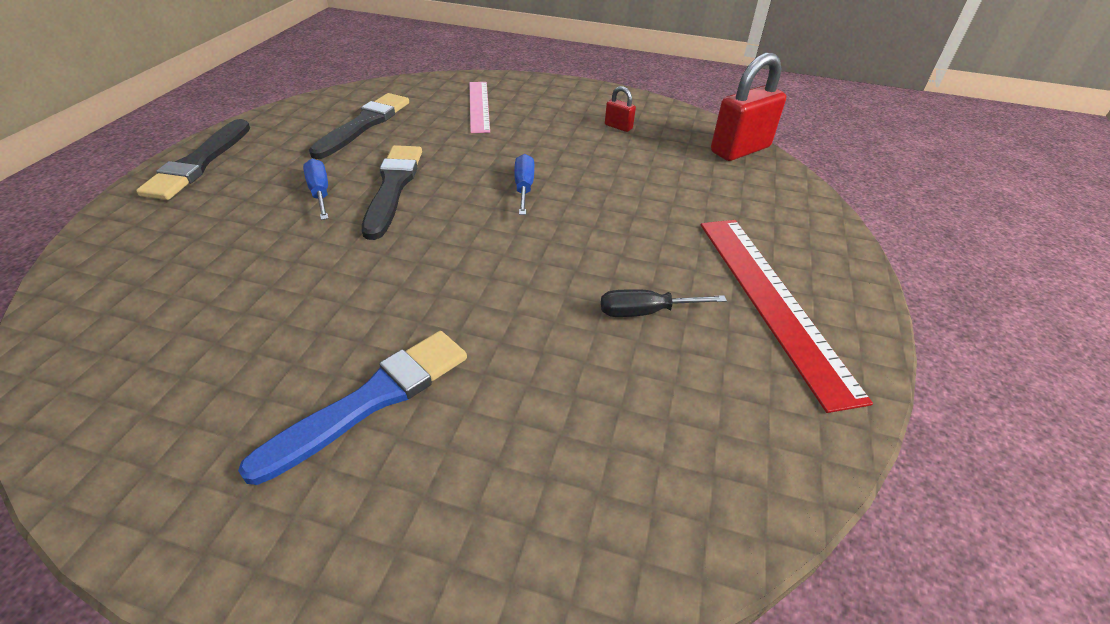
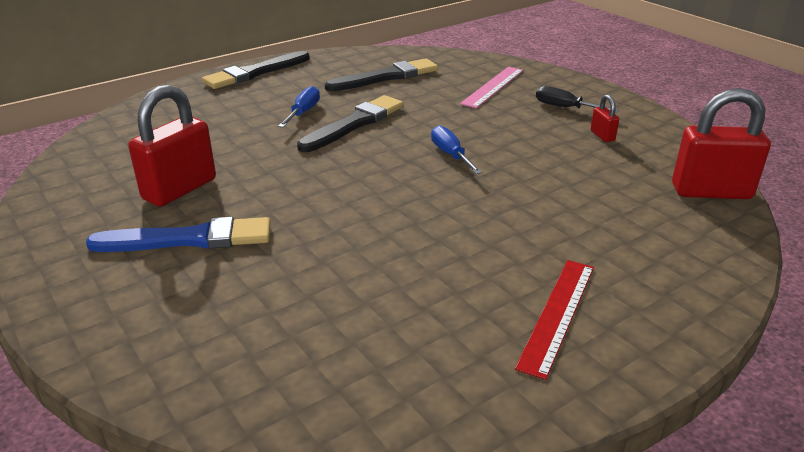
camera: 40 degrees right, 10 degrees down
(280, 345) = (179, 189): none -> red padlock
(524, 188) = (451, 155): blue screwdriver -> blue screwdriver turned 60 degrees counterclockwise
(646, 312) = (432, 272): black screwdriver -> black screwdriver (565, 108)
(772, 301) = (557, 314): red ruler -> red ruler, size x0.63

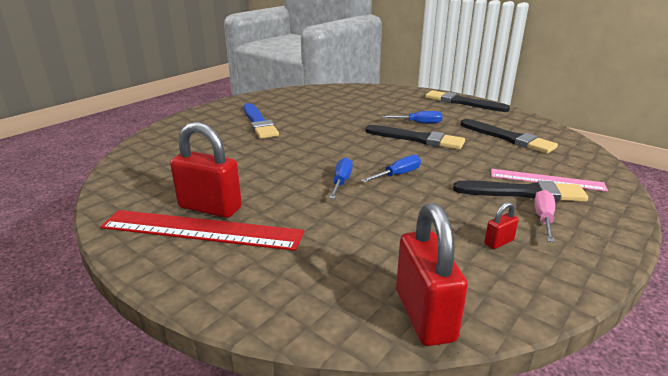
camera: 75 degrees right, 5 degrees down
(179, 189) = (304, 112): red padlock -> red padlock (210, 208)
(455, 193) = (341, 182): none -> blue screwdriver
(515, 103) = (523, 193): none -> black brush
(557, 314) = (202, 230): red ruler -> red ruler, size x1.58
(565, 108) = (543, 219): black screwdriver -> pink screwdriver

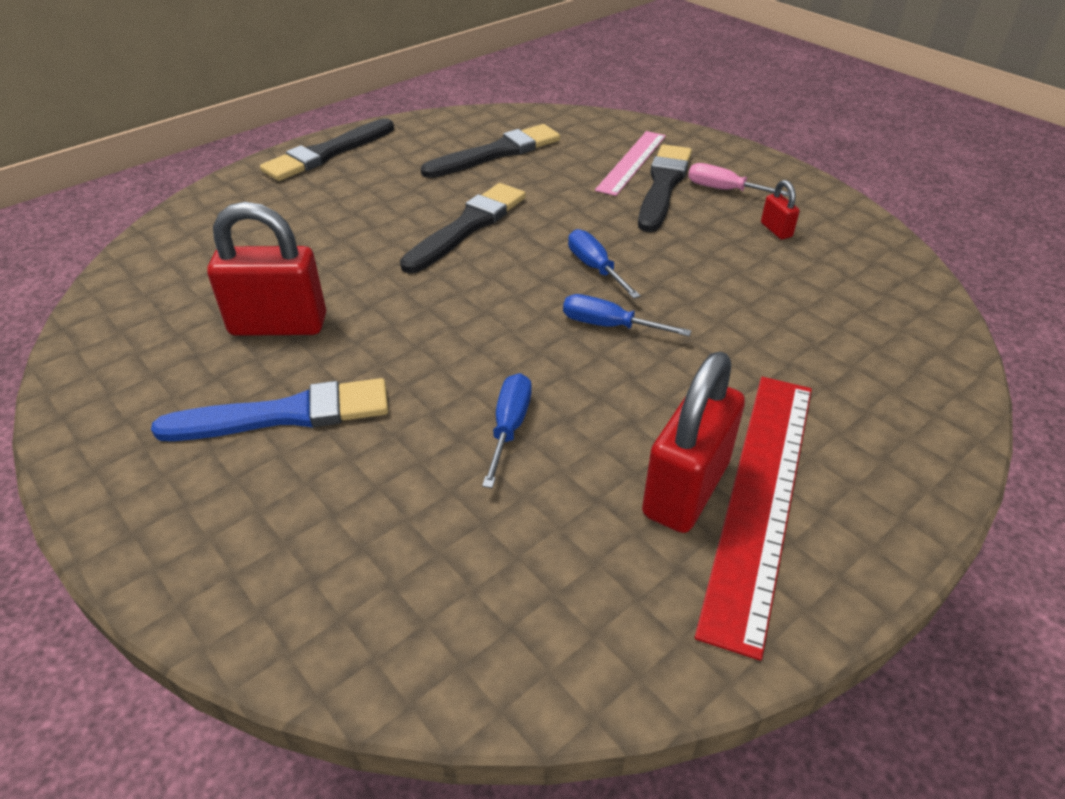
camera: 80 degrees left, 15 degrees up
(419, 123) = (399, 212): blue screwdriver -> blue screwdriver (509, 428)
(424, 315) = (917, 306): red padlock -> red padlock (278, 325)

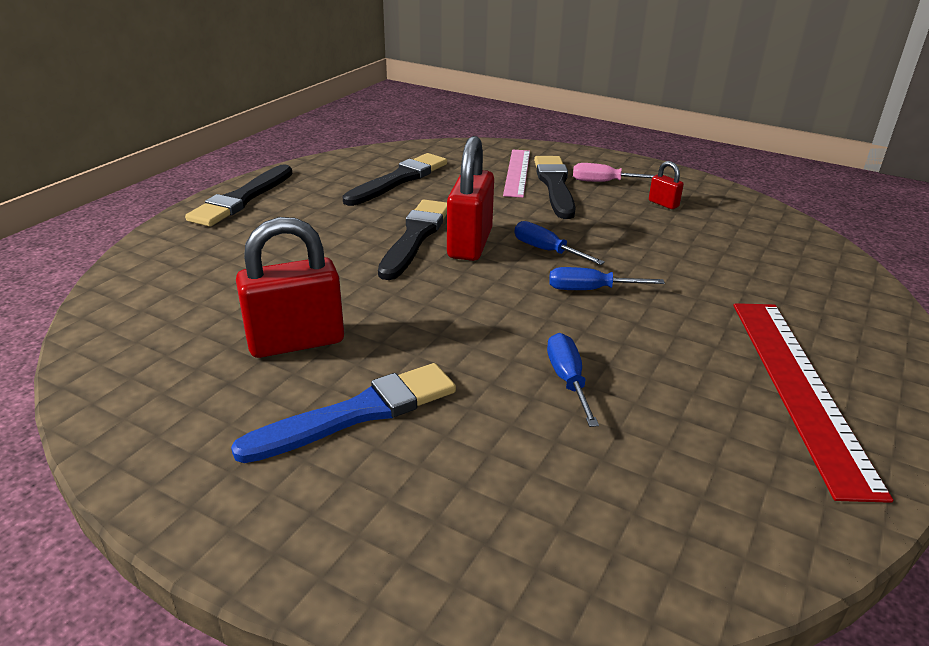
camera: 20 degrees left, 10 degrees down
(685, 489) = (741, 394): red padlock -> red padlock (470, 244)

